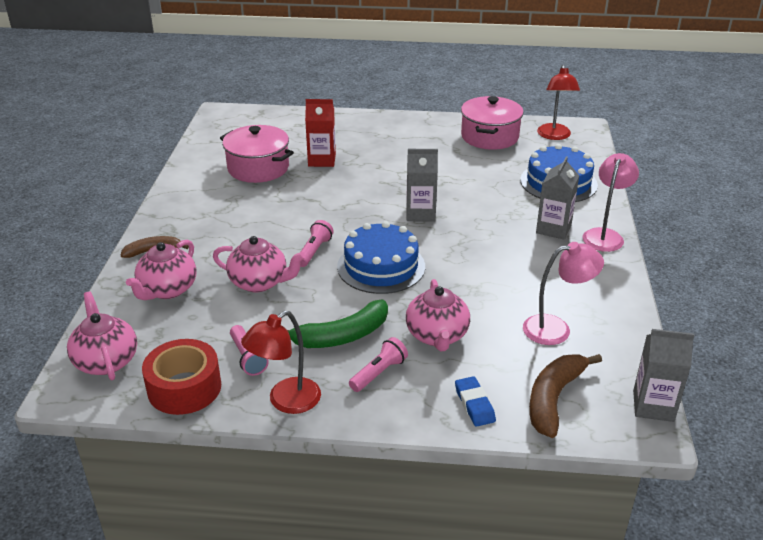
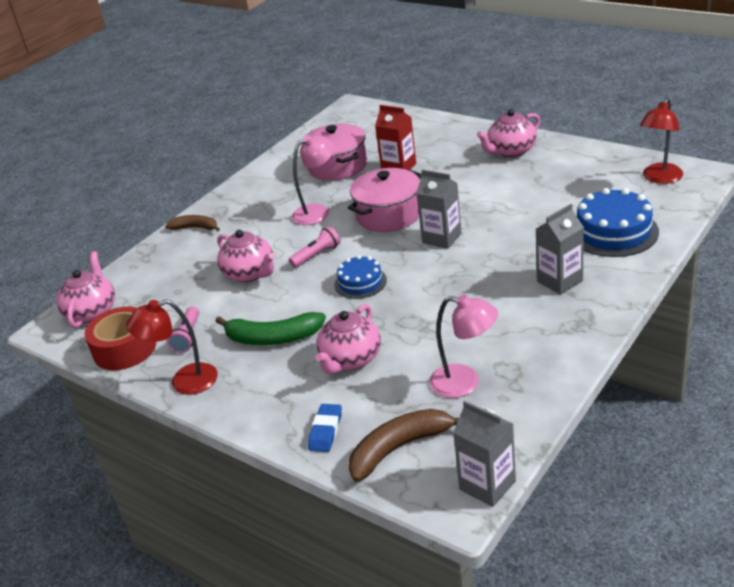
camera: 35 degrees right, 0 degrees up
(167, 290) = (178, 264): pink teapot -> pink teapot (511, 151)
(379, 373) = (273, 379): pink flashlight -> none
(381, 266) = (360, 282): blue cake -> blue cake, size x0.60
(489, 137) = (586, 168): pink pot -> pink pot (388, 215)
(605, 235) = (609, 300): pink lamp -> pink lamp (317, 212)

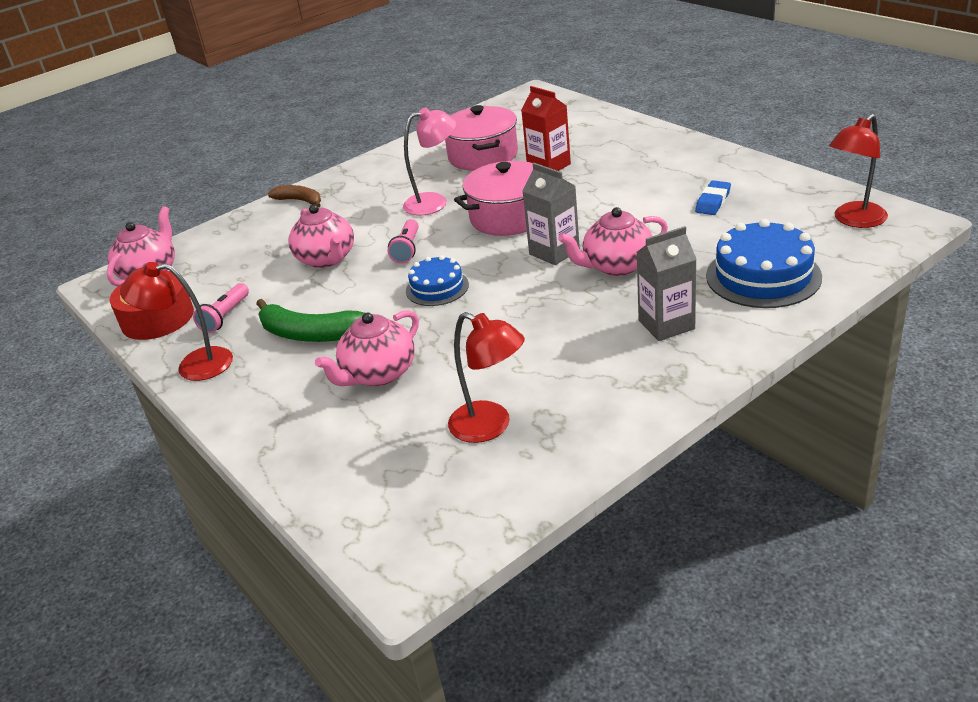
camera: 15 degrees right, 0 degrees up
(317, 255) = (407, 249): pink flashlight -> pink flashlight turned 120 degrees clockwise
(325, 431) = (306, 451): blue eraser -> blue eraser (713, 201)
(399, 448) = (375, 489): brown banana -> none
(465, 383) = (490, 427): pink lamp -> red lamp
(487, 485) = (450, 558): grey carton -> none
(511, 151) = (686, 164): pink teapot -> pink teapot (616, 266)

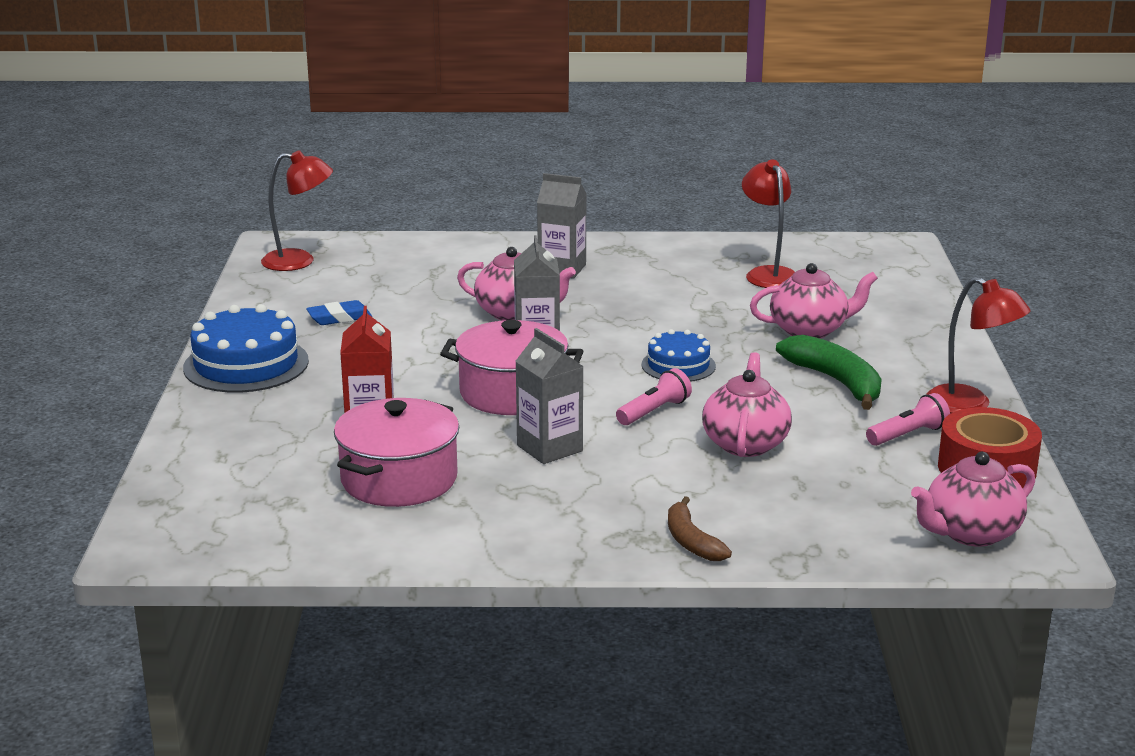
camera: 145 degrees left, 10 degrees down
(434, 202) = (549, 448): pink lamp -> grey carton
(763, 276) = (441, 263): blue cake -> blue cake (246, 364)

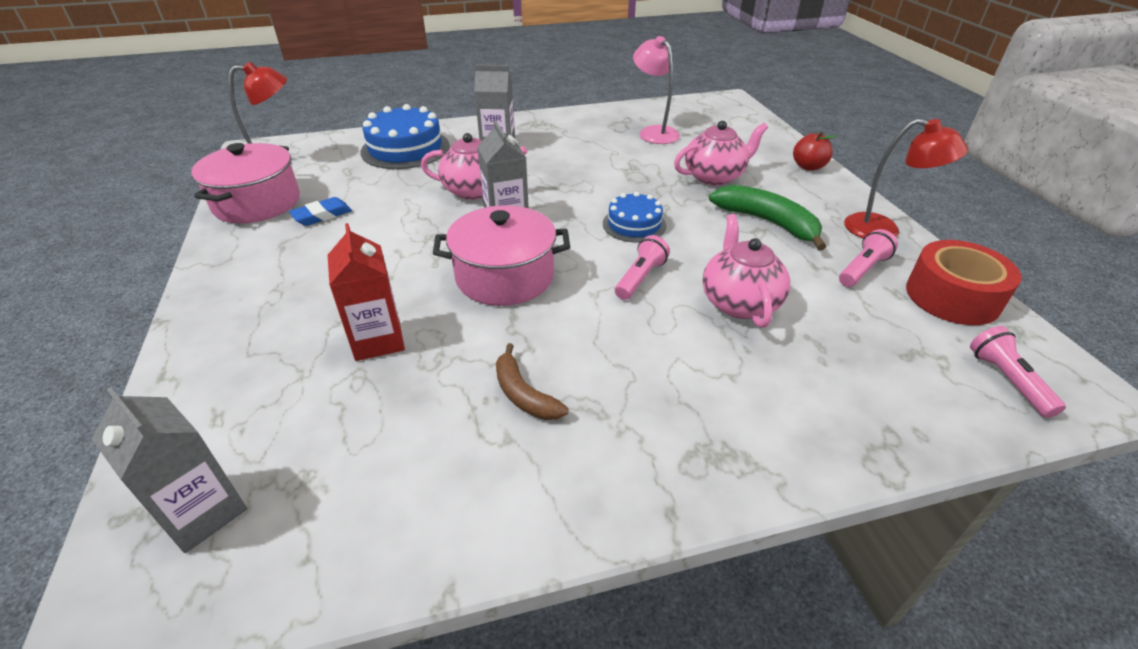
camera: 15 degrees left, 15 degrees up
(246, 364) = (237, 281): blue cake -> blue cake (405, 148)
(399, 479) = (427, 415): pink pot -> pink pot (257, 203)
(549, 448) = (566, 340): grey carton -> grey carton (202, 512)
(691, 541) = (769, 450): brown banana -> brown banana (523, 394)
(768, 274) = (653, 132): red lamp -> pink lamp
(940, 333) = (808, 167): none -> red apple
(970, 533) = (1006, 380): pink teapot -> pink flashlight

